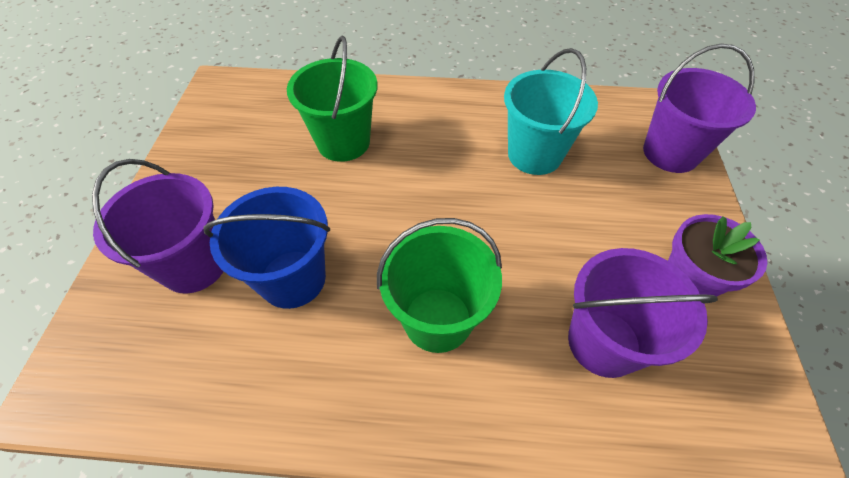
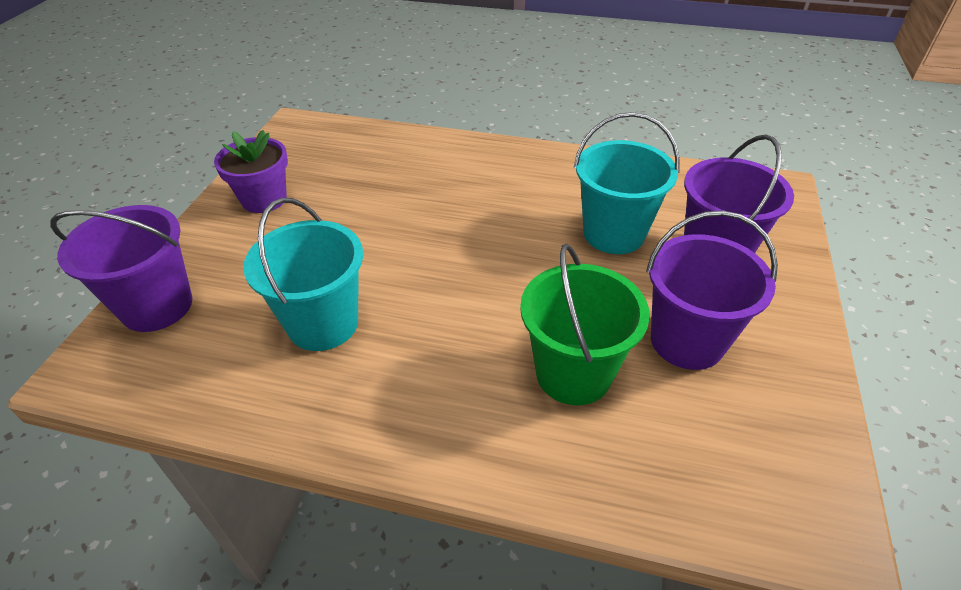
camera: 170 degrees left, 10 degrees down
(293, 279) = (614, 233): blue bucket -> turquoise bucket
(437, 319) = (487, 197): green bucket -> none
(603, 342) = (365, 174): purple bucket -> purple bucket (687, 341)

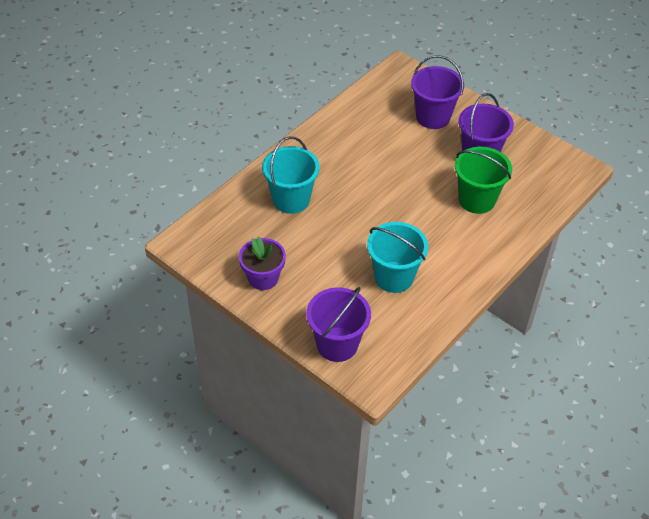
camera: 65 degrees left, 5 degrees up
(614, 233) = (396, 144): turquoise bucket -> turquoise bucket (291, 200)

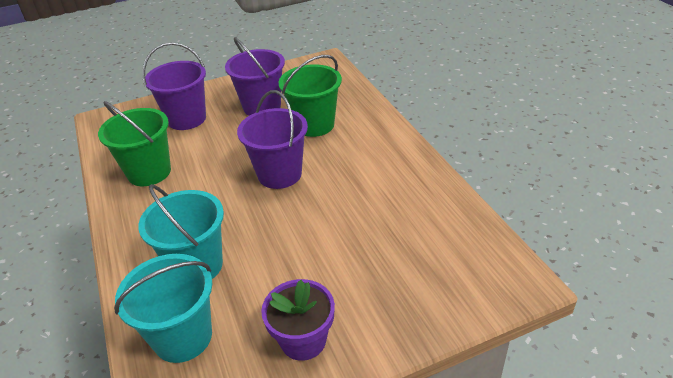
camera: 60 degrees left, 10 degrees down
(337, 344) = (453, 297): purple bucket -> purple bucket (279, 174)
(360, 129) = (149, 172): none -> green bucket
(394, 277) = (376, 213): turquoise bucket -> turquoise bucket (183, 337)

